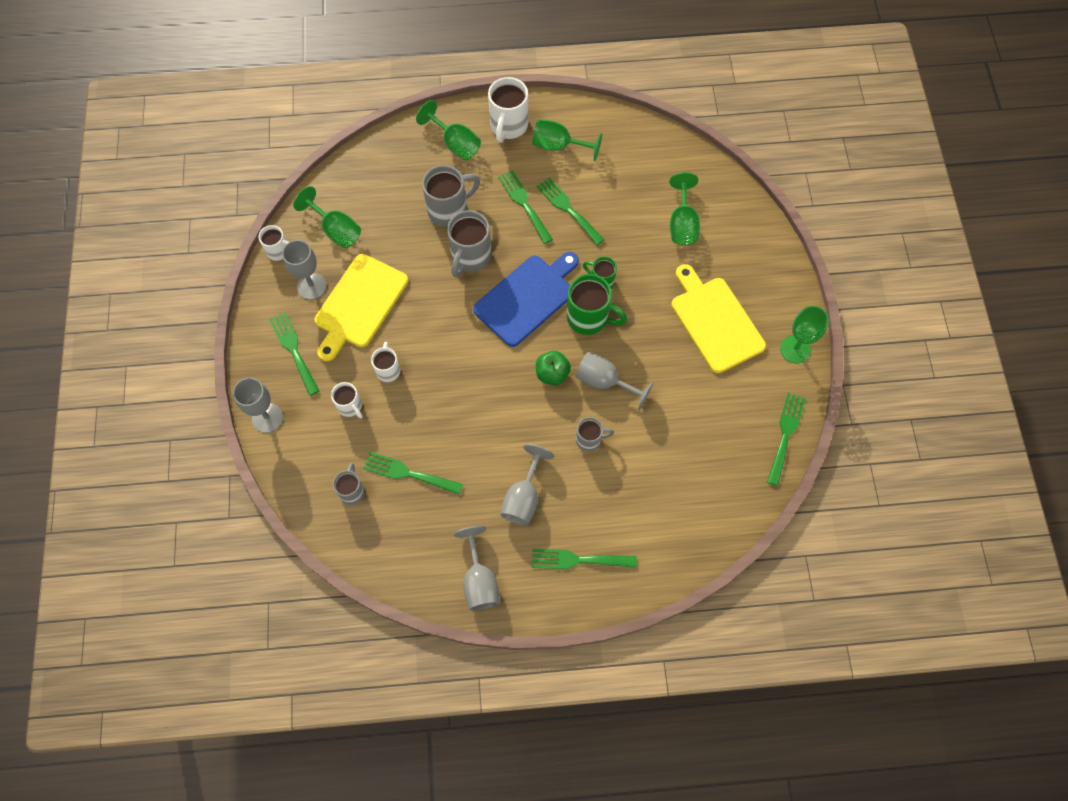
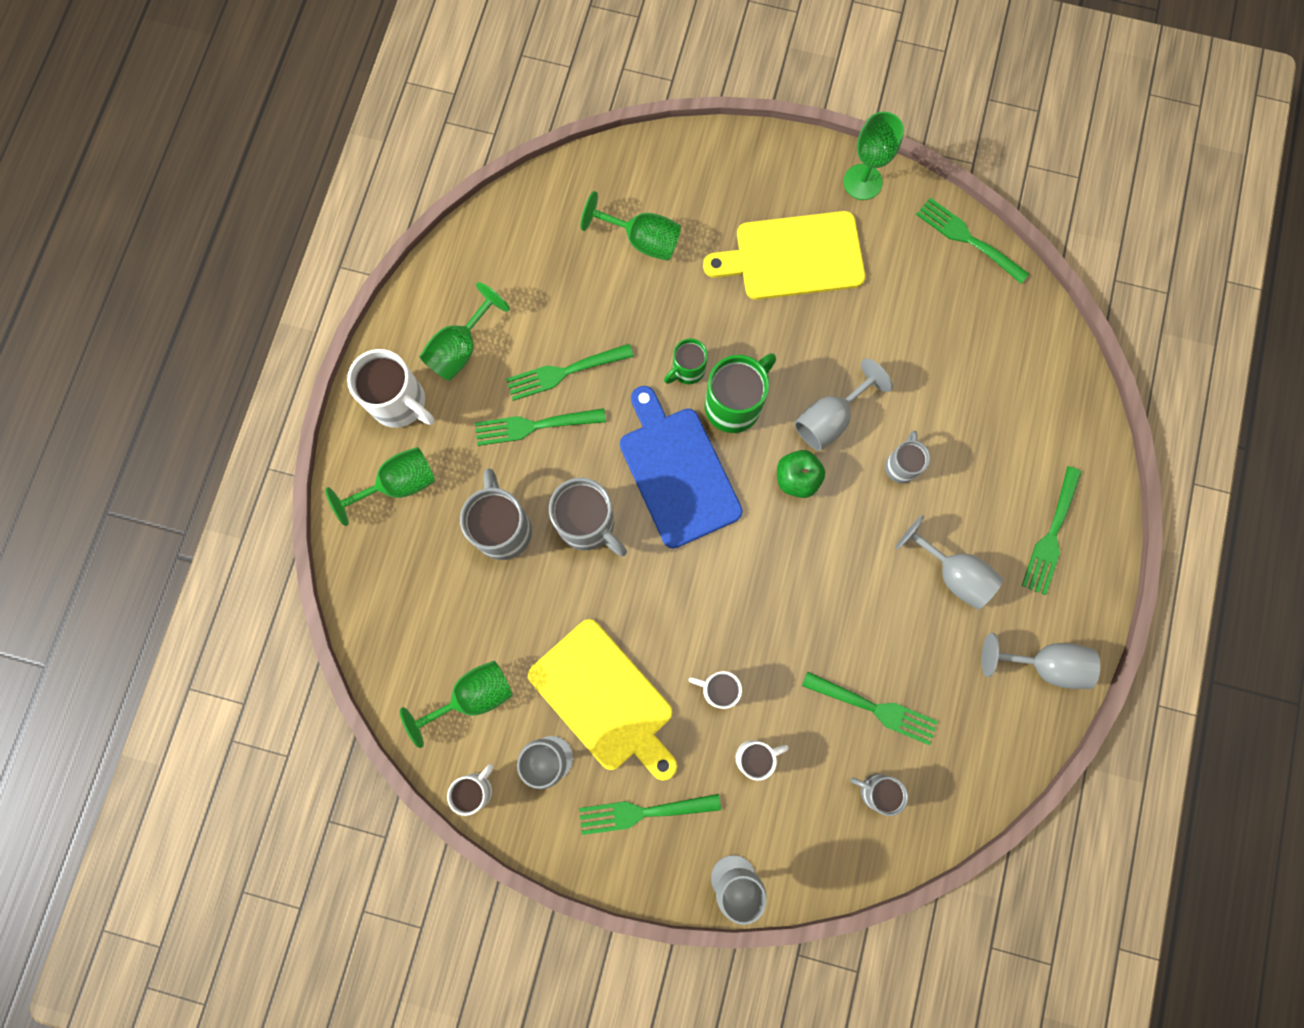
camera: 70 degrees left, 10 degrees up
(408, 473) = (875, 708): green fork -> green fork turned 105 degrees counterclockwise

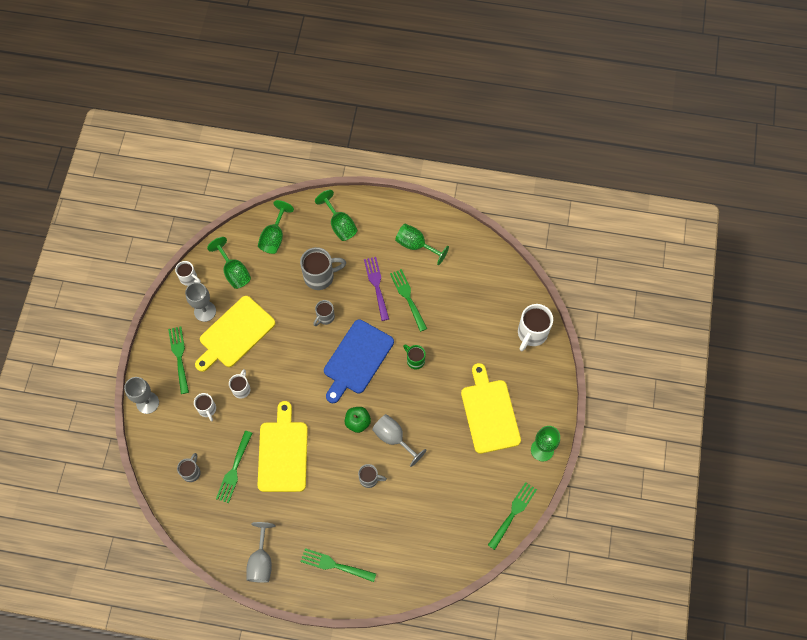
camera: 85 degrees right, 10 degrees down
(400, 403) = (383, 220): white mug -> white mug (531, 334)
(534, 426) = (376, 285): green fork -> purple fork
(588, 524) = (325, 317): grey mug -> grey mug, size x0.59
(642, 240) = (489, 330): green goblet -> green goblet (274, 237)
(677, 472) = (357, 359): blue cutting board -> blue cutting board turned 150 degrees clockwise
(734, 404) = (397, 386): green mug -> none
(847, 616) = (283, 453): none -> yellow cutting board
(952, 573) = (309, 509): grey goblet -> none

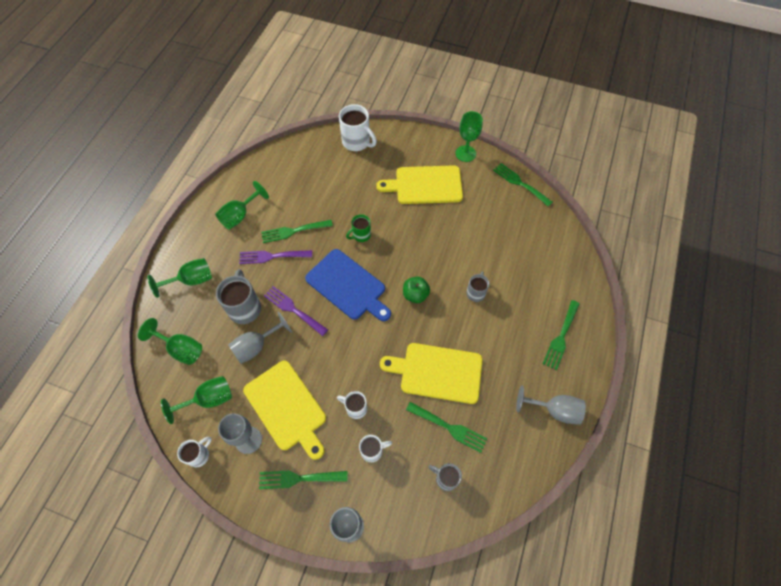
camera: 80 degrees left, 5 degrees down
(325, 317) = (293, 309): grey mug -> purple fork
(393, 438) = (437, 265): grey goblet -> grey goblet (256, 346)

